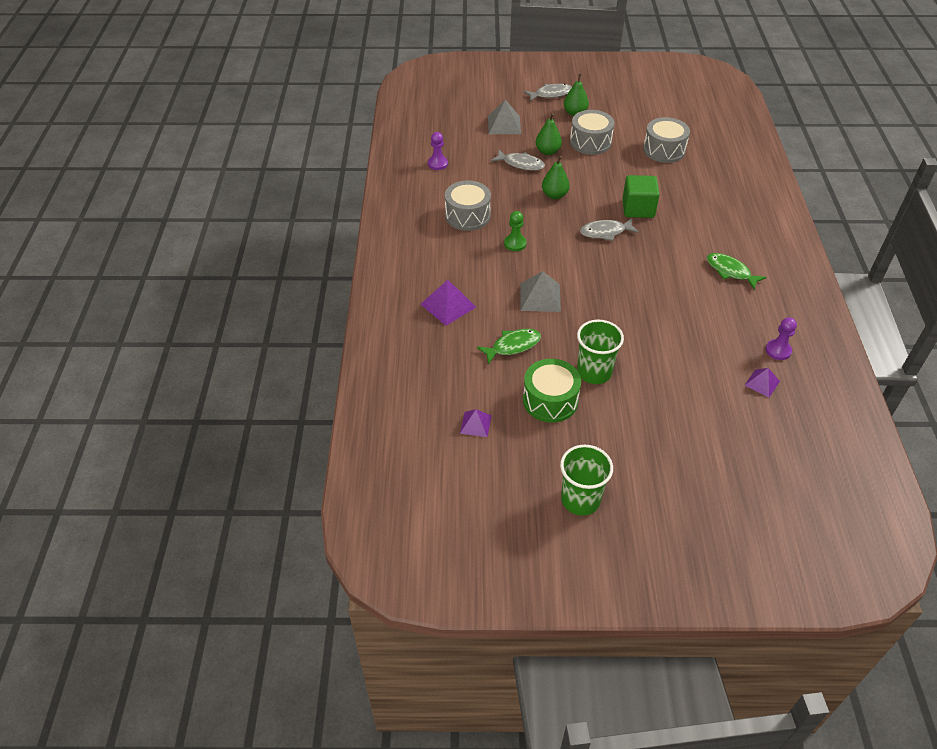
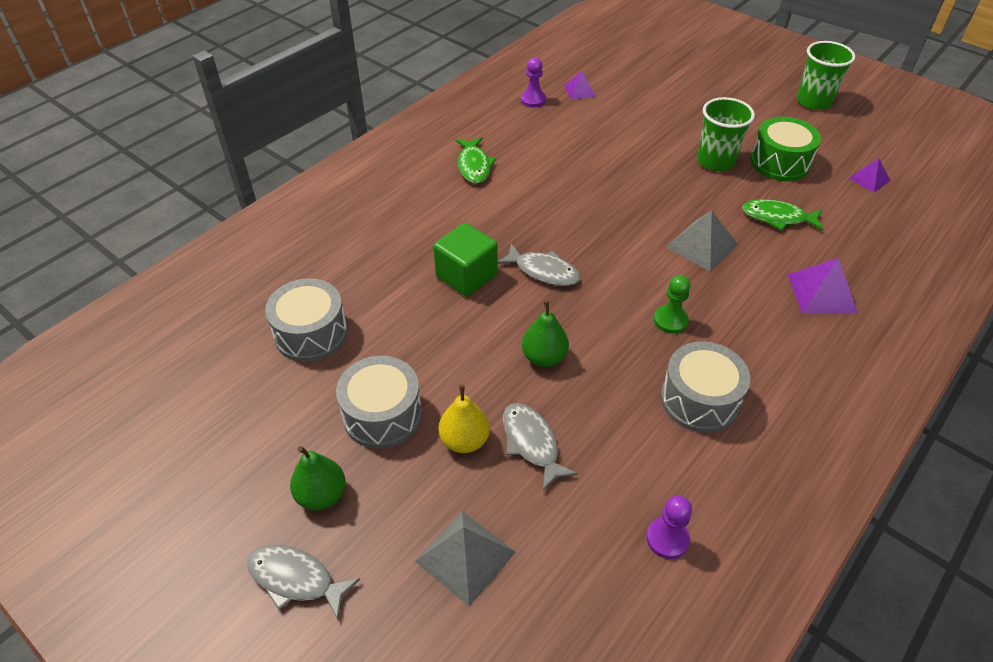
camera: 140 degrees left, 0 degrees up
(547, 151) = (464, 440): green pear -> yellow pear

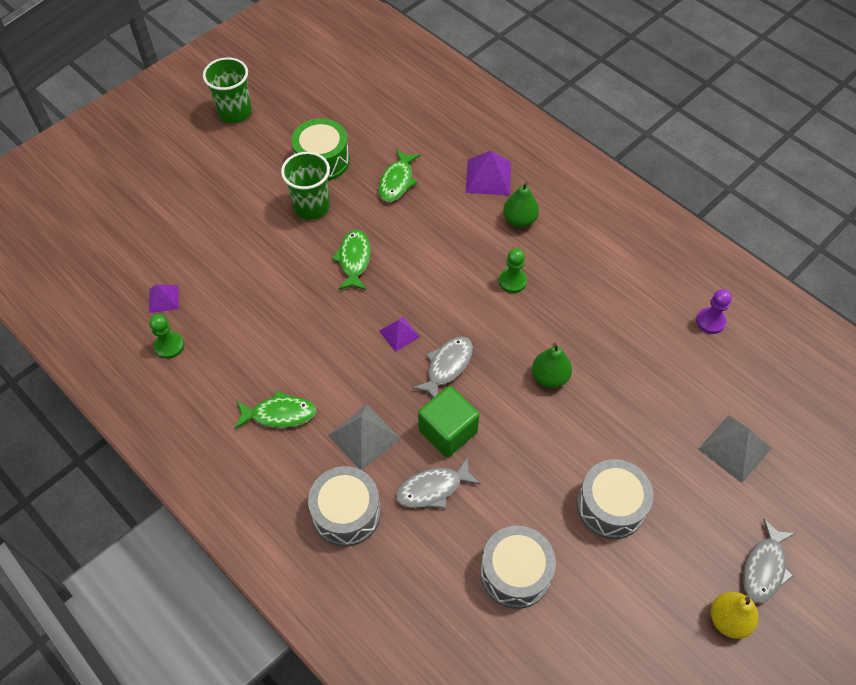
camera: 85 degrees left, 10 degrees up
(322, 495) = (691, 553): green pear -> green pear (519, 220)
(464, 440) = (635, 443): yellow pear -> yellow pear (728, 620)
(531, 443) = (636, 395): grey fish -> grey fish (433, 488)
(533, 100) = (169, 346): purple pawn -> green pawn
(659, 195) = (354, 260): none -> green fish
(699, 400) = (593, 279): grey drum -> grey drum (346, 513)
(701, 245) = (425, 242): grey pyramid -> grey pyramid (364, 436)
(869, 179) = (356, 108): purple pyramid -> purple pyramid (399, 334)

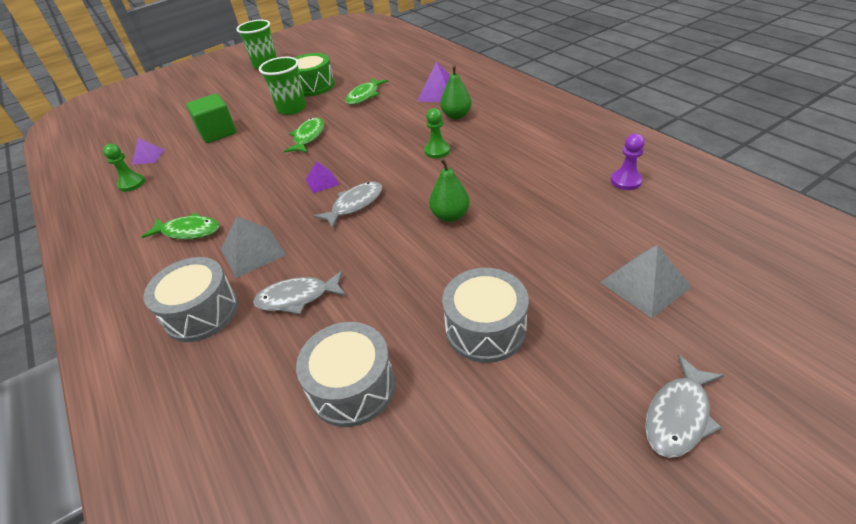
camera: 15 degrees right, 15 degrees down
(448, 431) = (334, 252): green cube -> green cube (218, 133)
(728, 620) = (621, 476): yellow pear -> none

